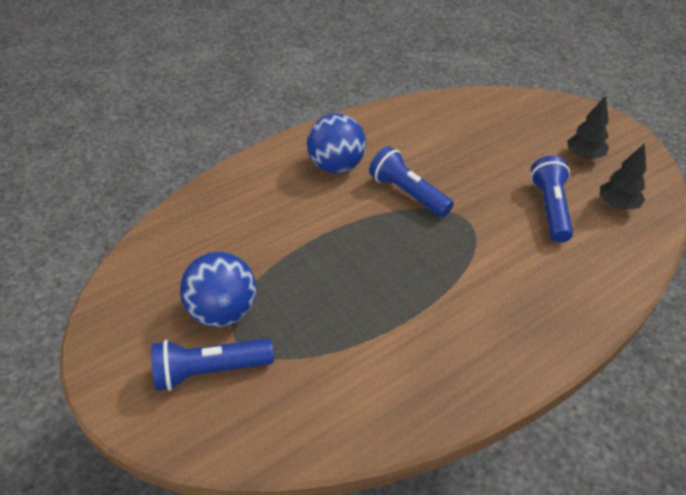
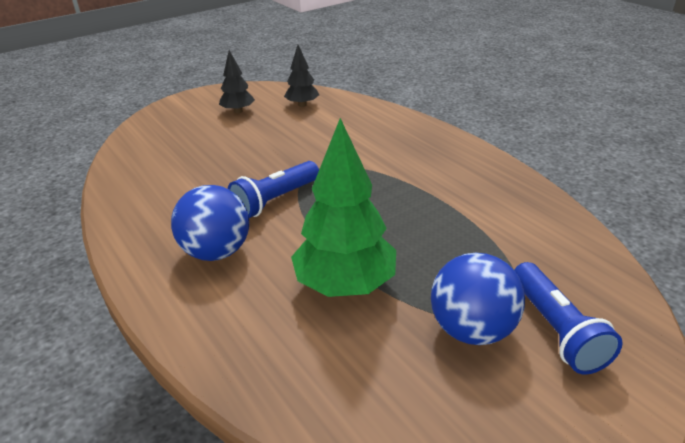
camera: 90 degrees left, 10 degrees down
(287, 238) = (345, 285): none -> green tree
(550, 208) = (304, 130): blue flashlight -> none

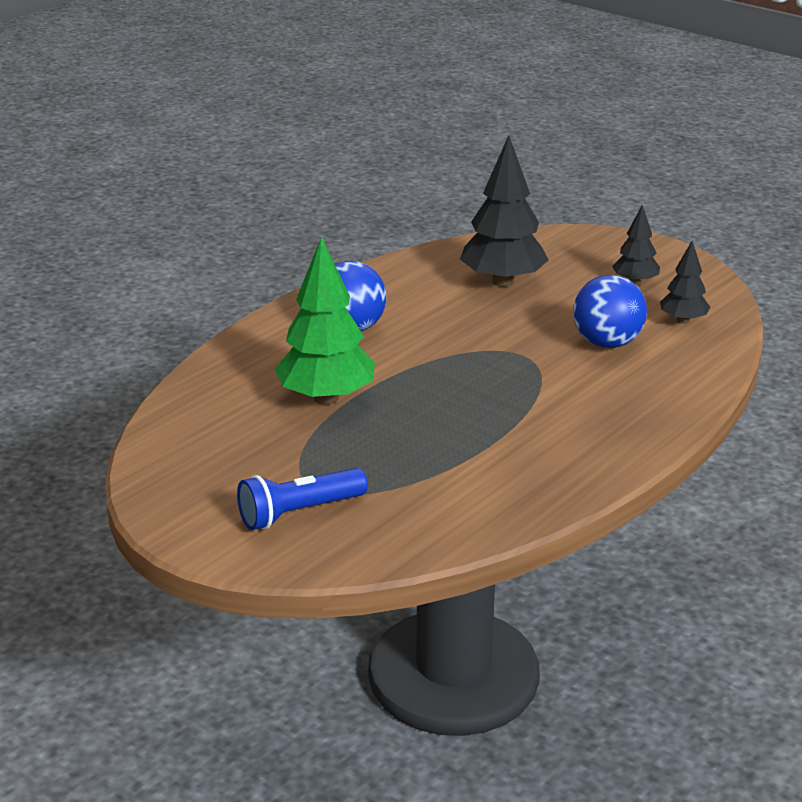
camera: 75 degrees right, 5 degrees down
(193, 160) = (502, 281): none -> black tree
(275, 200) = (447, 341): blue flashlight -> none
(471, 329) = (287, 467): blue ball -> blue ball (607, 343)

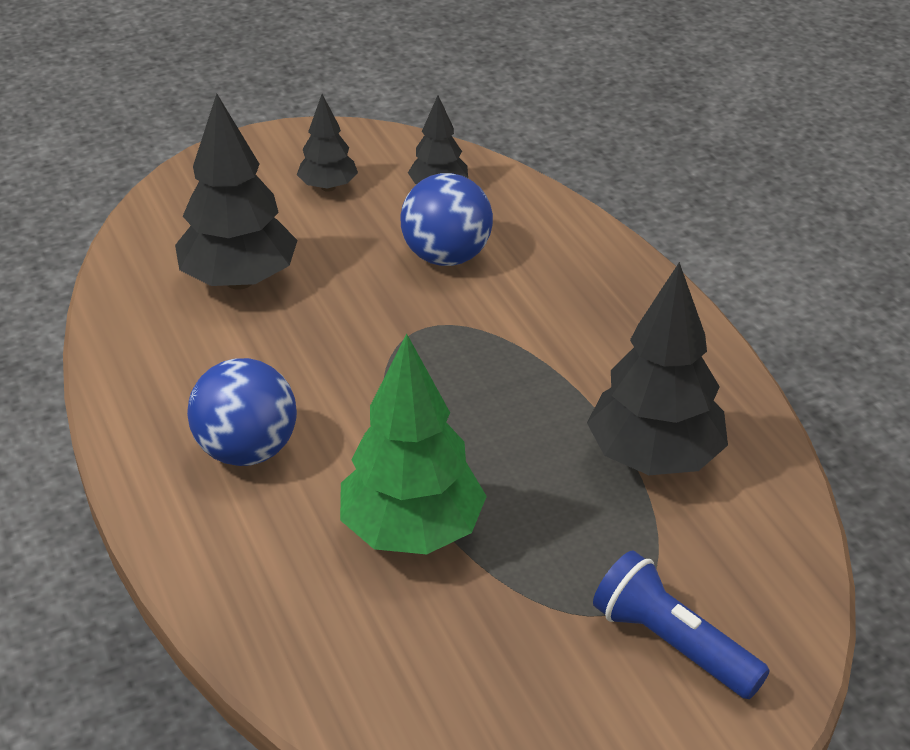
camera: 65 degrees left, 10 degrees up
(299, 512) = (673, 643): blue flashlight -> blue flashlight turned 135 degrees clockwise
(469, 470) = (654, 458): none -> black tree

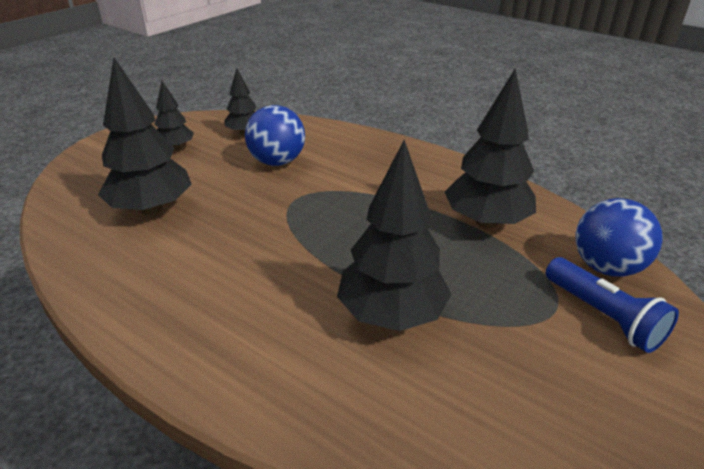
camera: 30 degrees left, 5 degrees down
(247, 450) = (234, 307): blue ball -> blue ball (606, 267)
(412, 531) = (391, 315): green tree -> black tree
(673, 643) = (603, 316): blue flashlight -> blue flashlight turned 135 degrees counterclockwise

